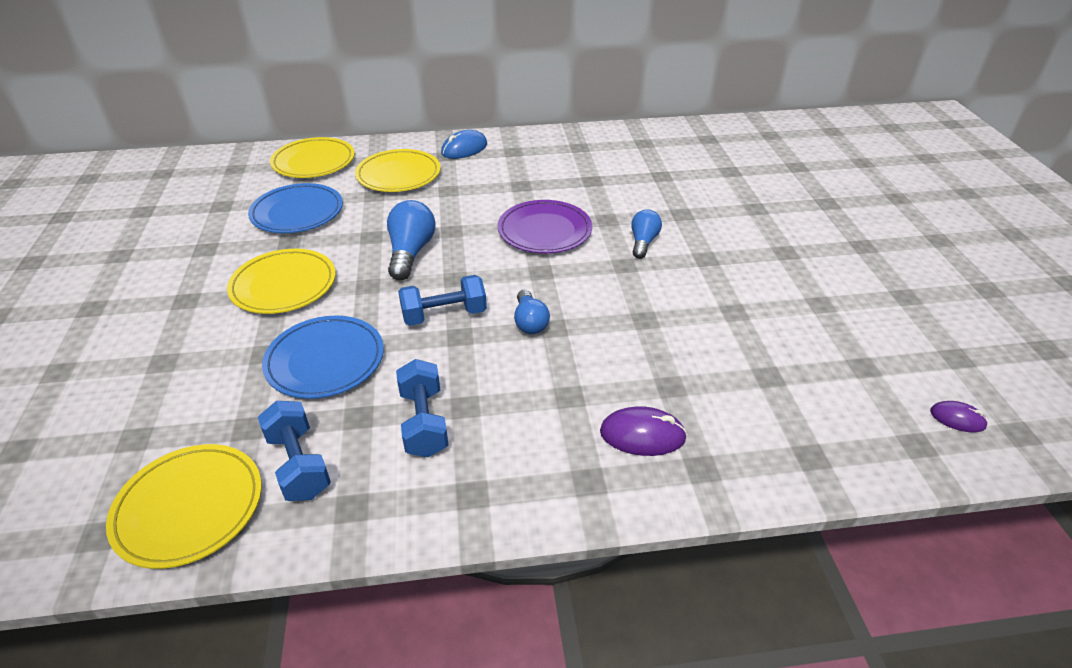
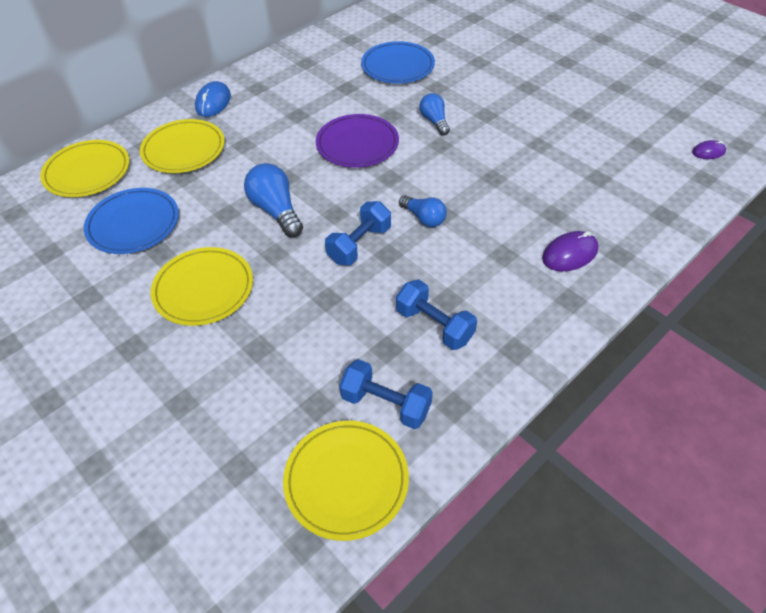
camera: 35 degrees left, 10 degrees up
(325, 360) = (313, 325): blue plate -> blue plate (398, 66)

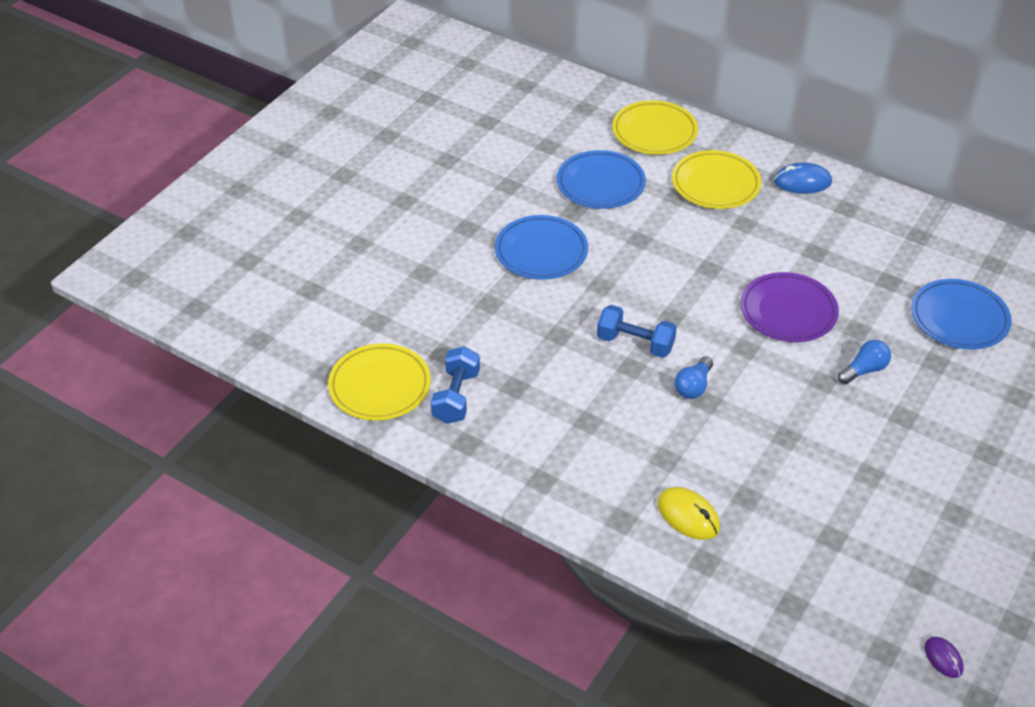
camera: 75 degrees right, 5 degrees down
(203, 289) = (541, 251): yellow plate -> blue plate
(276, 210) = (657, 272): blue light bulb -> none
(434, 325) = (552, 416): blue dumbbell -> none
(570, 254) = (688, 516): purple mouse -> yellow mouse

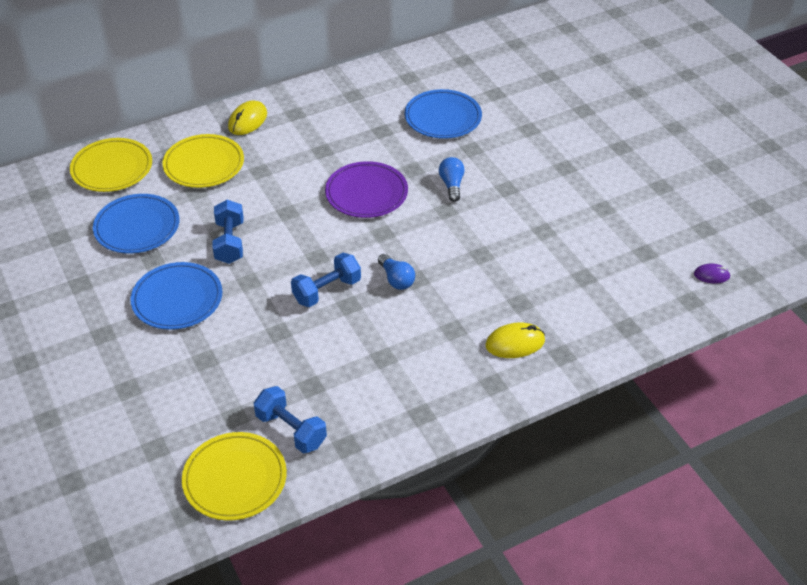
camera: 60 degrees left, 0 degrees up
(635, 250) = (230, 242): none -> blue dumbbell
(802, 182) = (247, 120): blue mouse -> yellow mouse

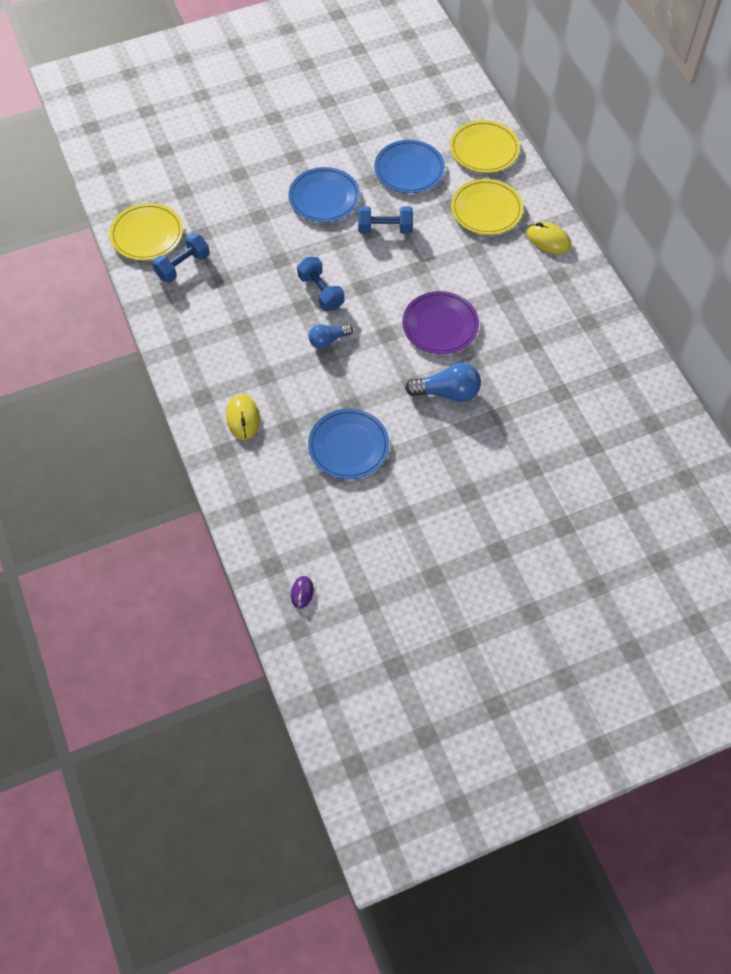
camera: 95 degrees right, 15 degrees up
(443, 118) = (551, 395): blue plate -> blue plate (348, 446)
(452, 185) = (447, 392): blue light bulb -> blue light bulb, size x1.55

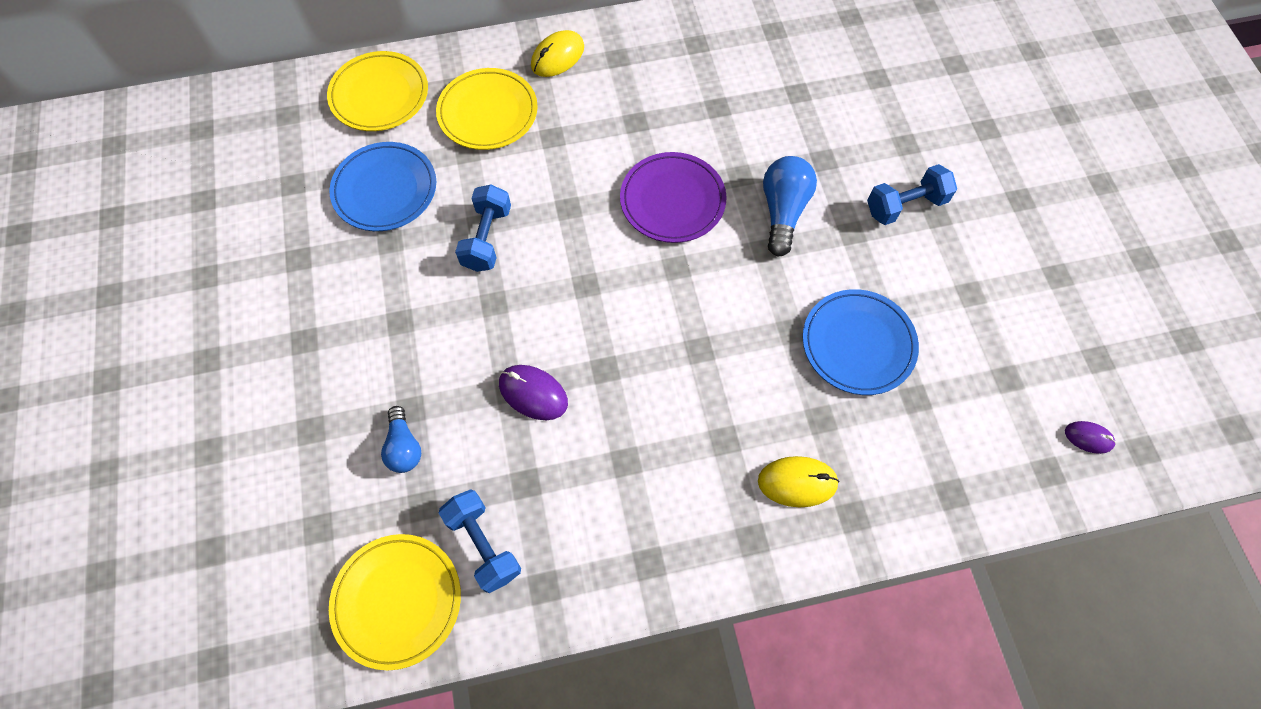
camera: 80 degrees left, 5 degrees up
(280, 272) = (533, 393): none -> purple mouse
(321, 292) = (583, 340): blue dumbbell -> blue dumbbell (905, 205)
(324, 198) = (403, 310): blue plate -> none
(328, 340) = (674, 344): blue light bulb -> blue light bulb (404, 447)

